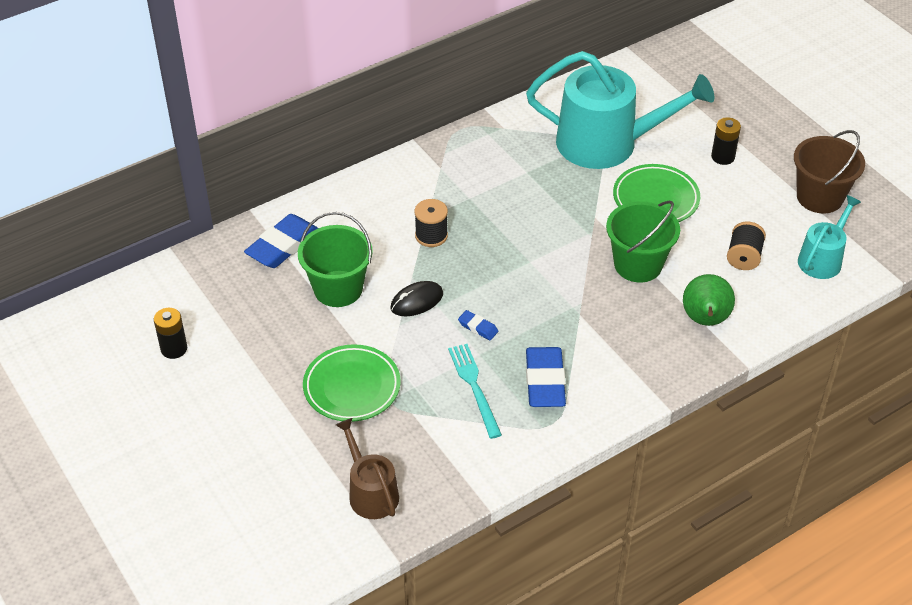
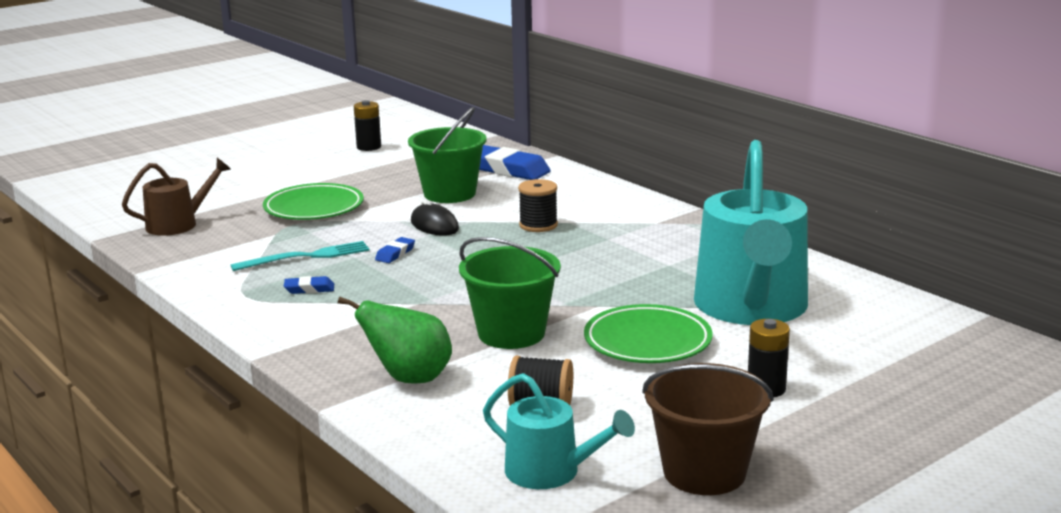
camera: 85 degrees right, 25 degrees down
(545, 381) = (309, 289): blue eraser -> blue eraser, size x0.48

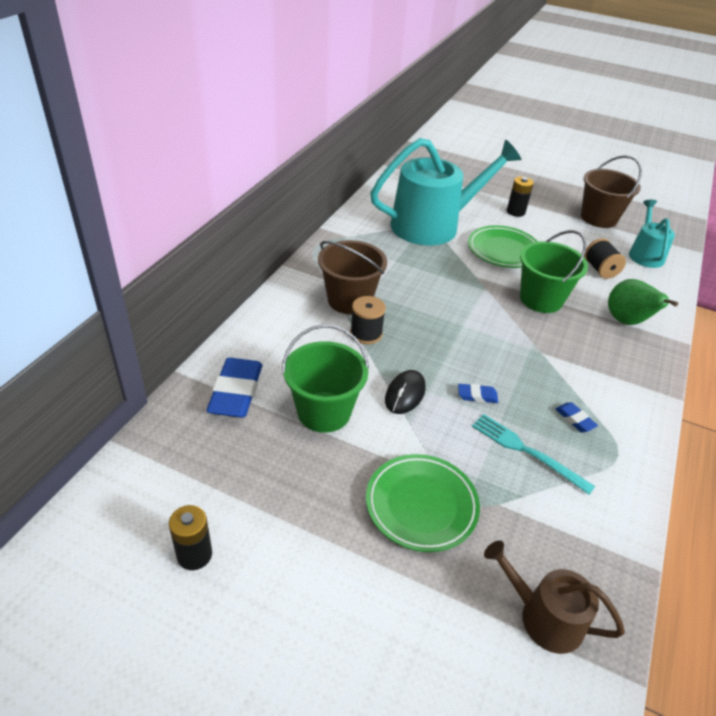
camera: 120 degrees left, 20 degrees up
(604, 227) = (349, 300): none -> brown bucket

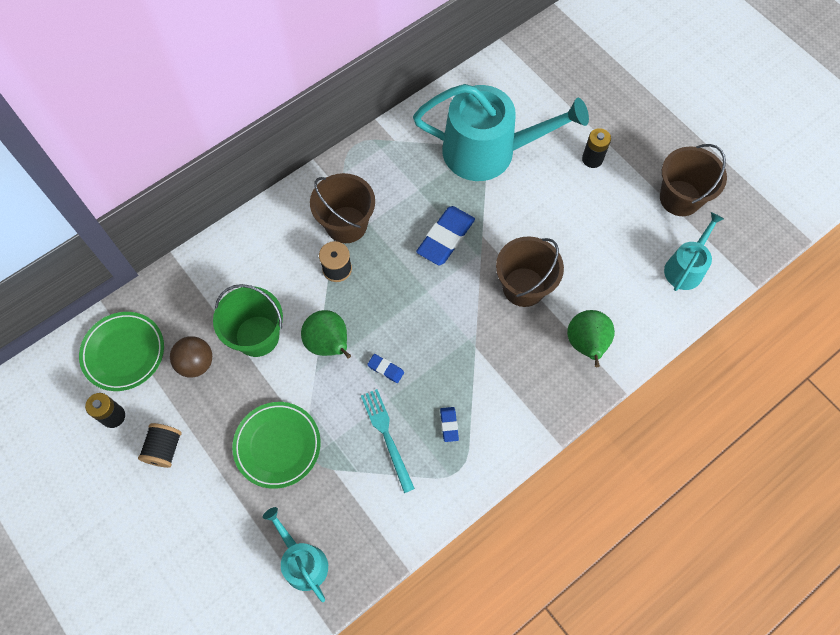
camera: 30 degrees right, 25 degrees up
(236, 392) = (203, 291): blue eraser -> blue eraser (445, 238)
(270, 460) = (196, 363): none -> brown ball
(405, 394) = (329, 344): black mouse -> green pear
(503, 251) = (535, 211): green plate -> green plate (124, 353)
(541, 299) = (523, 287): green bucket -> brown bucket
(544, 617) = (302, 561): brown watering can -> turquoise watering can
(600, 269) = (616, 271): black spool -> black spool (164, 449)

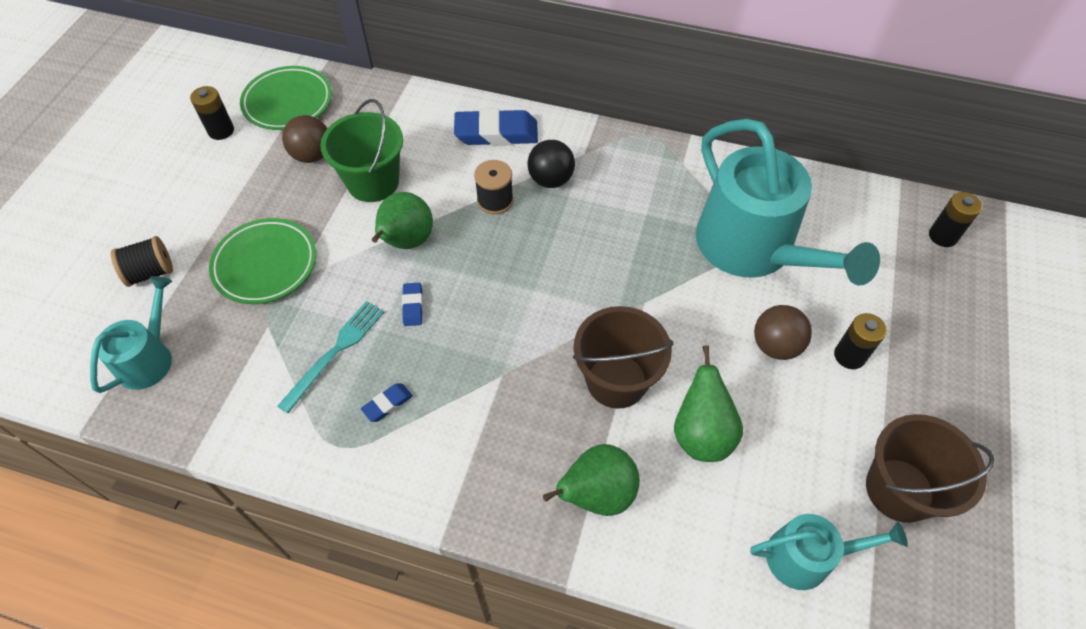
camera: 55 degrees right, 10 degrees down
(164, 449) = (210, 183): black spool -> black spool (151, 272)
(346, 224) = (551, 180): brown bucket -> black ball
(445, 238) = (611, 270): blue eraser -> blue eraser (496, 133)
(553, 52) = (943, 236): none -> black battery
(560, 190) = (775, 346): none -> brown ball
(587, 267) = (701, 434): none -> green pear

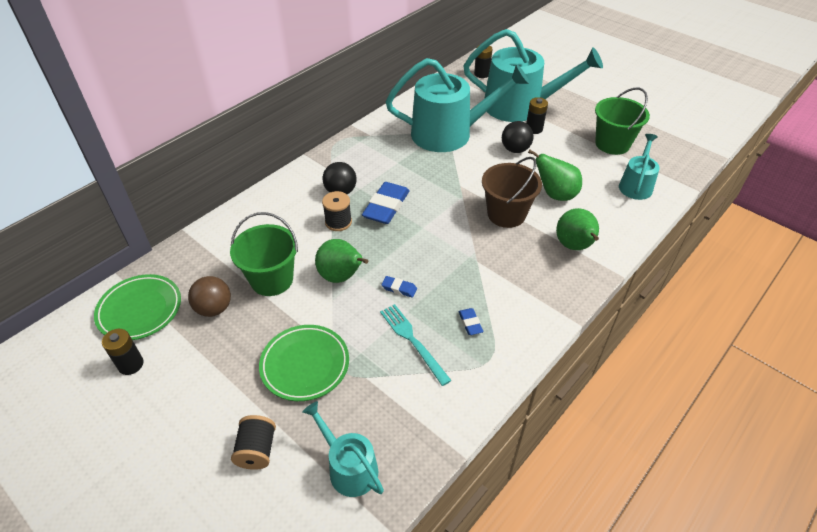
camera: 65 degrees left, 10 degrees down
(496, 133) = (279, 203): blue eraser -> blue eraser (386, 207)
(775, 346) = (515, 149): brown ball -> black ball
(896, 317) = (520, 106): none -> turquoise watering can
(899, 490) = (612, 144): brown bucket -> green bucket

